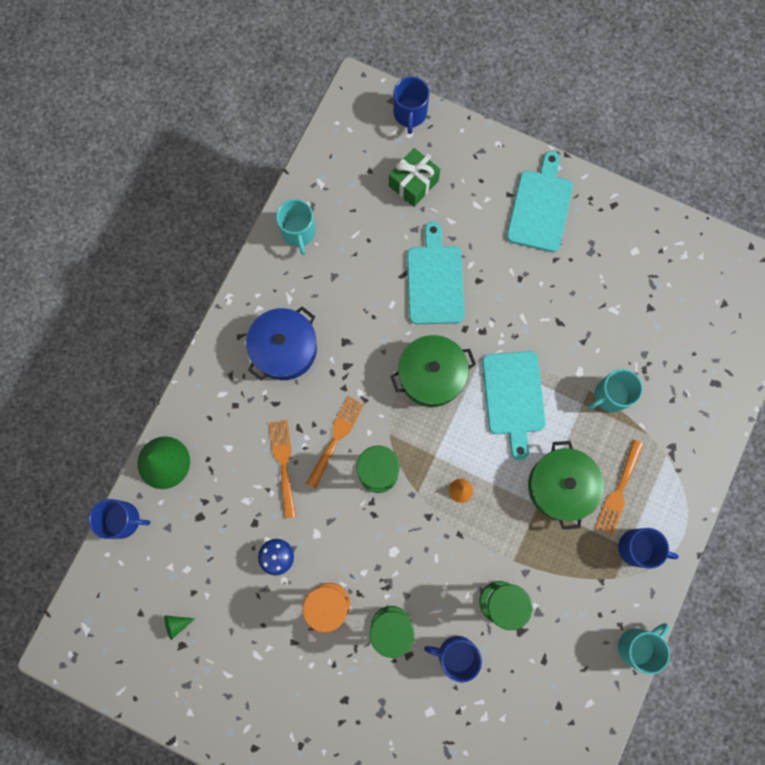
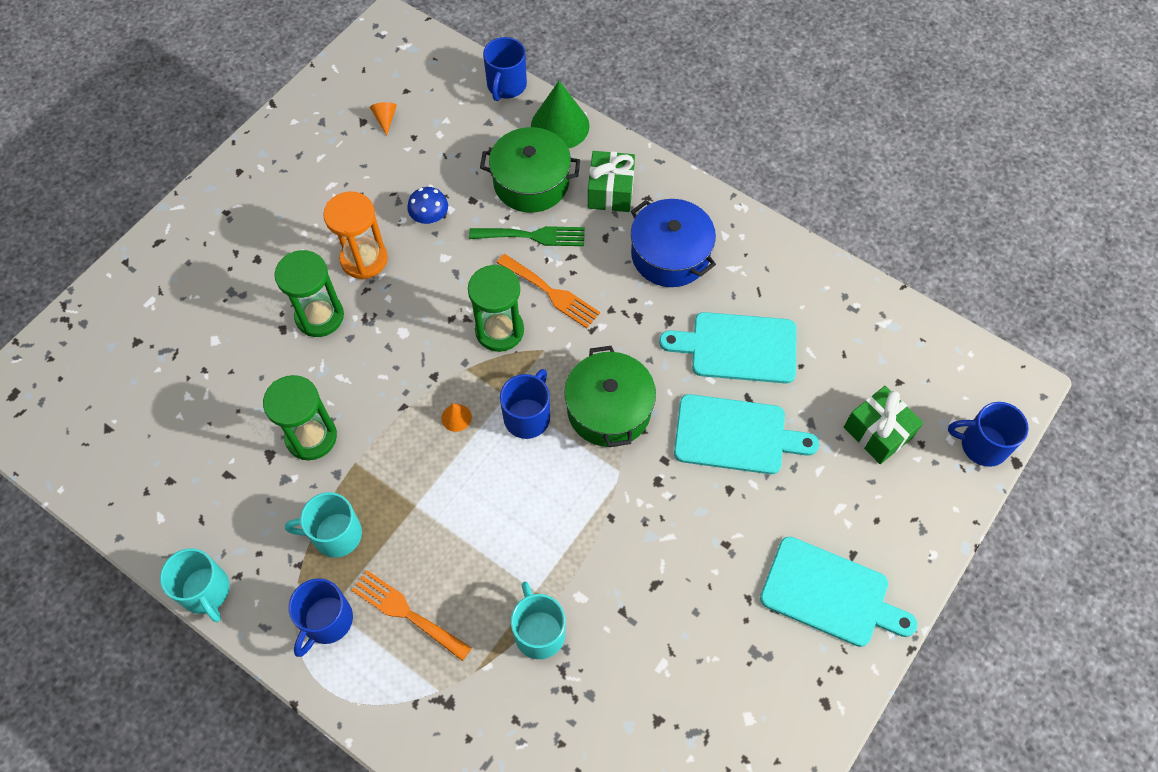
camera: 100 degrees right, 15 degrees down
(176, 624) = (385, 119): green cone -> orange cone
(228, 406) = (610, 191): none -> green gift
(283, 463) = (533, 236): orange fork -> green fork
(298, 232) = (819, 289): turquoise mug -> turquoise mug (335, 534)
(455, 654) = (267, 378): blue mug -> blue mug (528, 416)
(513, 397) = (561, 503): turquoise cutting board -> turquoise cutting board (738, 347)
(560, 486) = (432, 538): green pot -> green pot (531, 182)

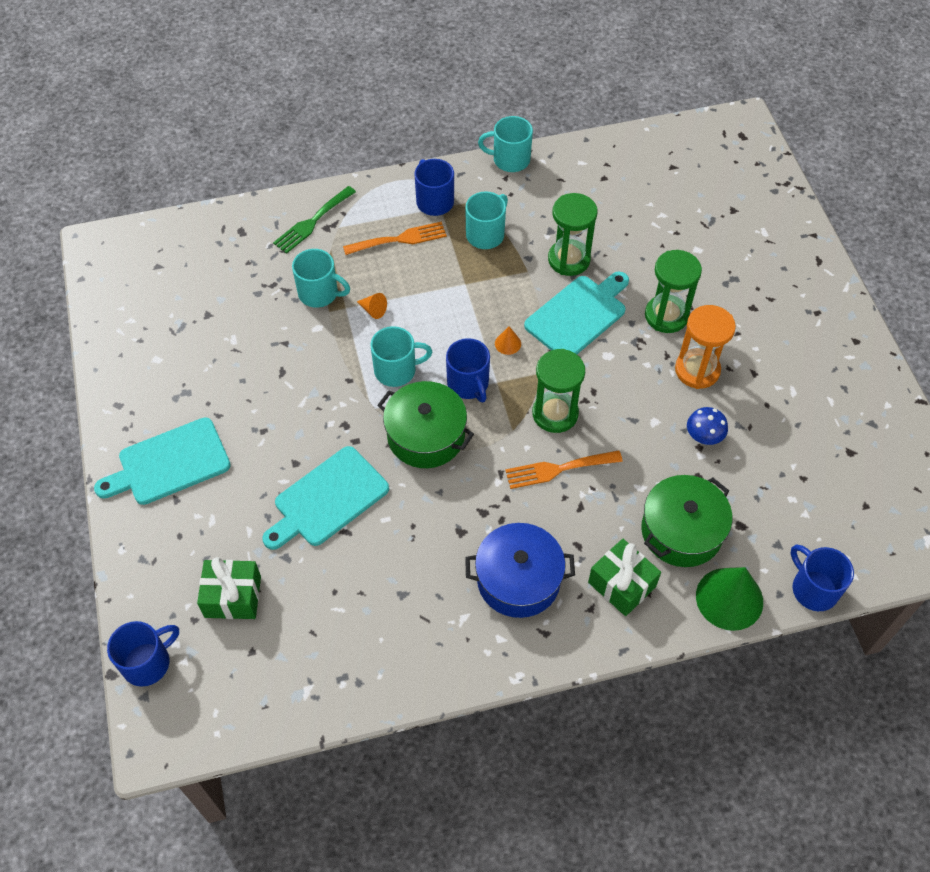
camera: 130 degrees right, 5 degrees down
(385, 119) = (840, 469): orange cone -> orange cone (373, 310)
(533, 236) = (624, 494): green fork -> green fork (312, 222)
(565, 486) = (396, 370): none -> turquoise mug
(738, 347) = (392, 560): turquoise cutting board -> turquoise cutting board (578, 315)

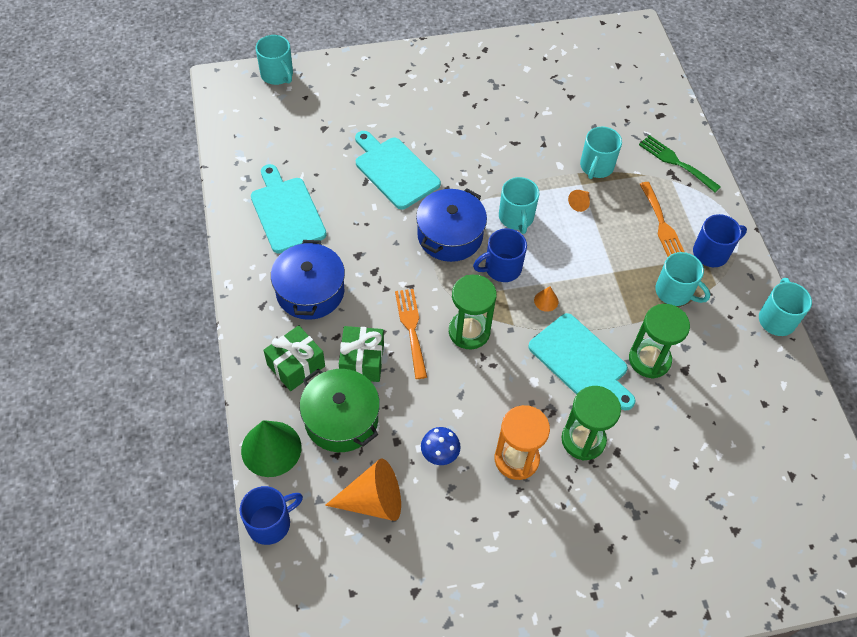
camera: 90 degrees right, 0 degrees up
(148, 662) = (277, 75): blue mug -> turquoise mug
(169, 463) = (433, 79): turquoise cutting board -> turquoise cutting board (286, 212)
(233, 596) = (320, 117): green gift -> green gift (362, 361)
(426, 436) = (450, 235): green pot -> blue pot
(767, 494) = (373, 500): none -> orange cone

